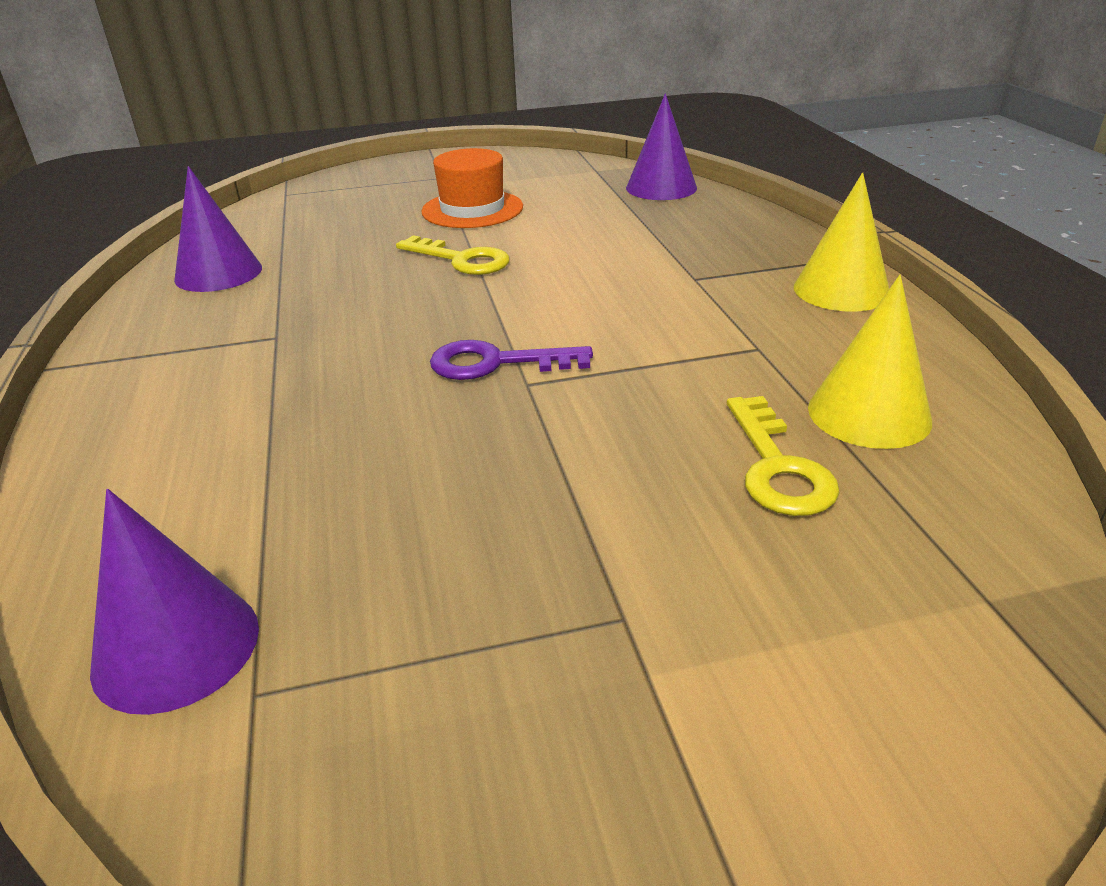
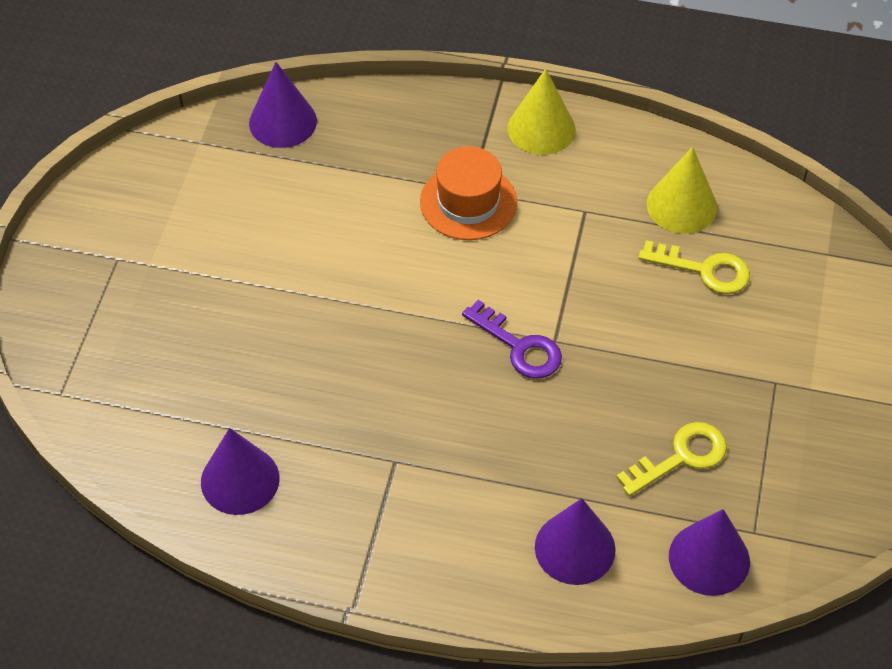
camera: 65 degrees left, 20 degrees up
(172, 494) = (575, 548): none -> purple cone
(462, 260) = (336, 309): yellow key -> yellow key (681, 457)
(472, 209) = (228, 265): orange hat -> orange hat (468, 202)
(496, 363) = (519, 347): purple key -> purple key turned 75 degrees counterclockwise

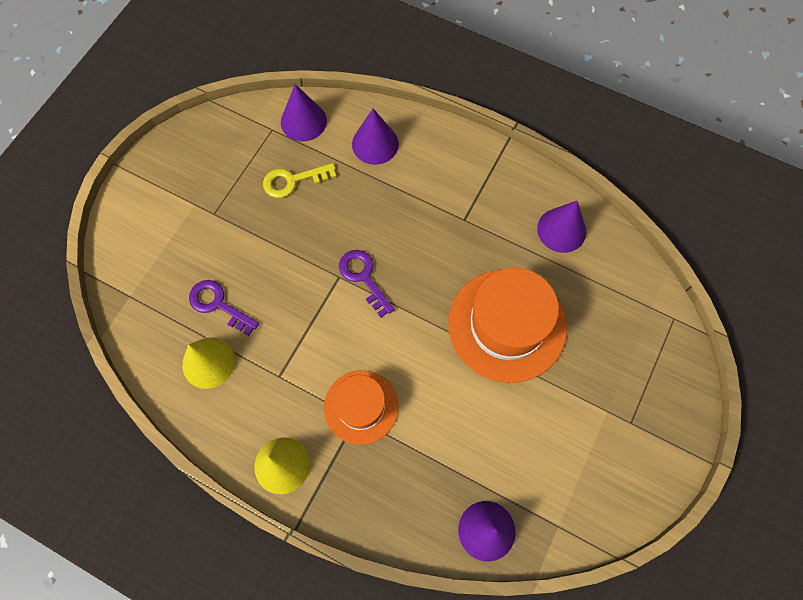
camera: 165 degrees left, 15 degrees up
(300, 332) = (507, 325): none -> orange hat
(704, 270) = (218, 304): yellow key -> purple key

